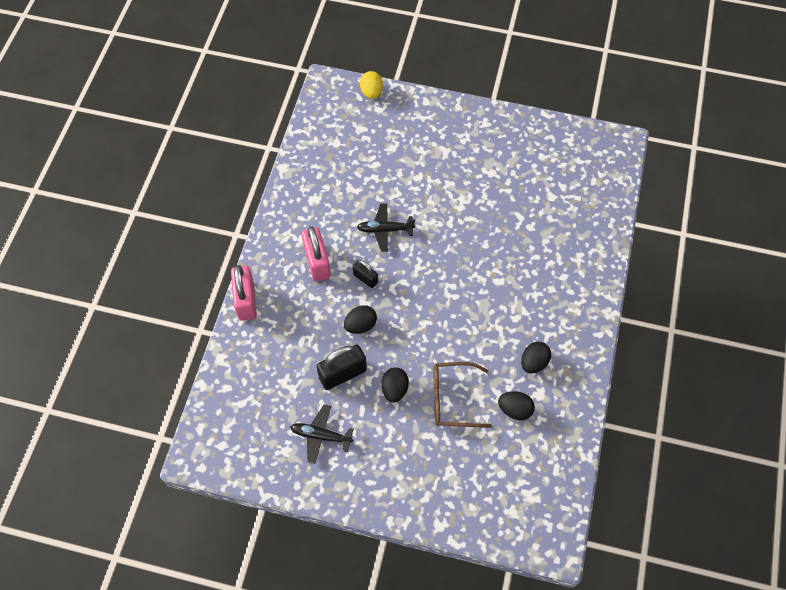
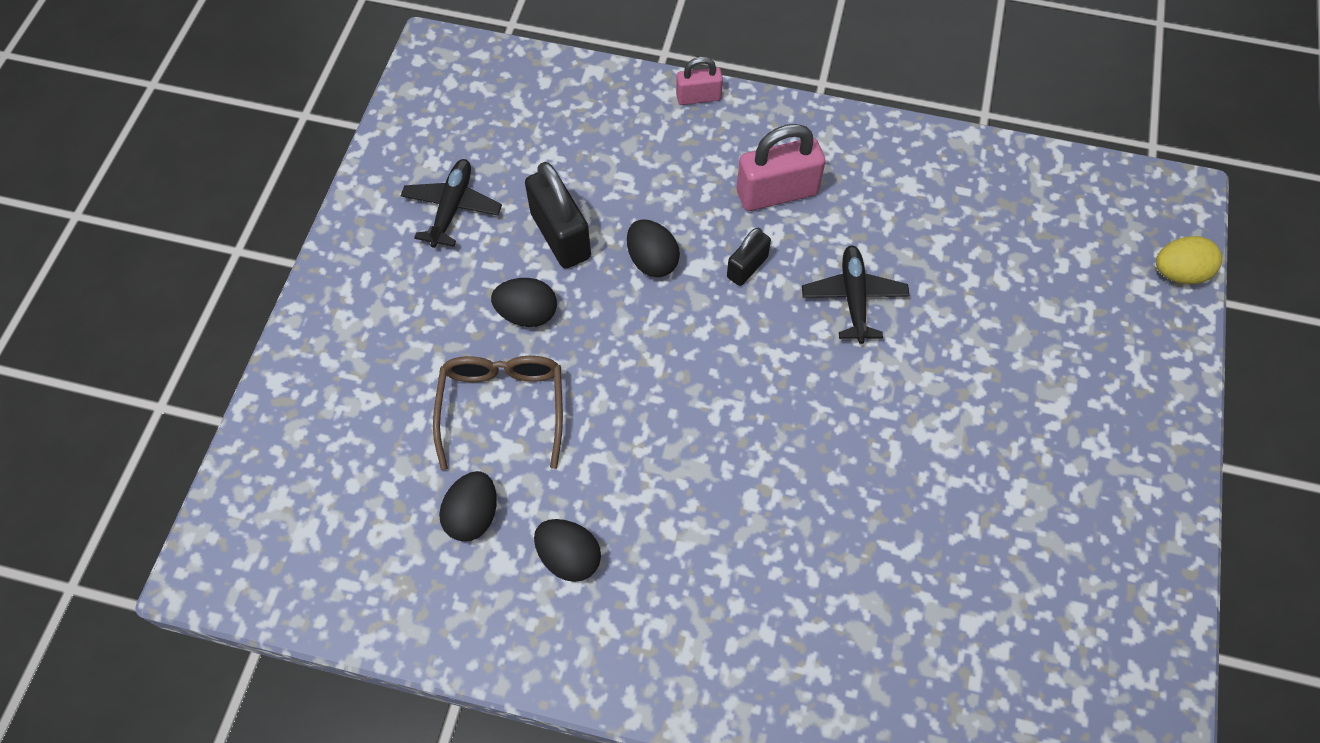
camera: 90 degrees right, 0 degrees up
(246, 300) = (698, 97): pink padlock -> pink padlock, size x0.58

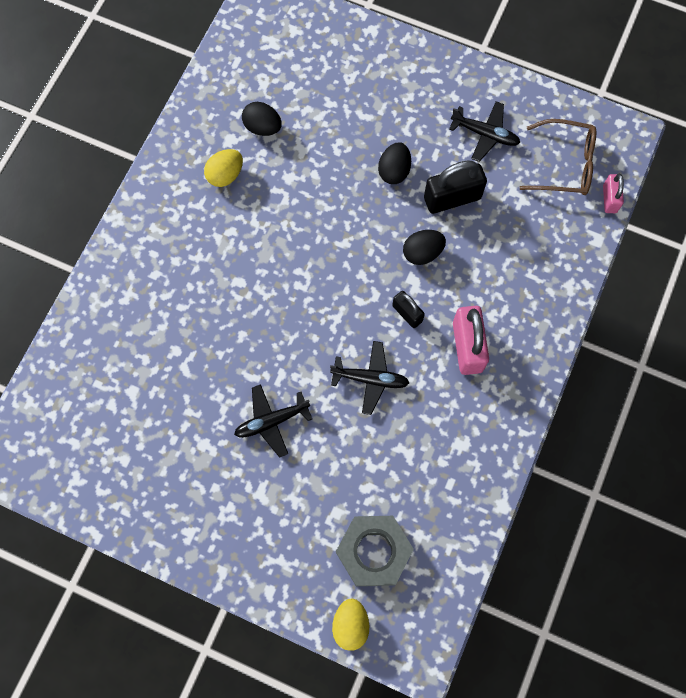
camera: 100 degrees right, 10 degrees up
(502, 407) = (329, 150): brown glasses -> brown glasses (565, 164)
(569, 557) = (225, 175): black egg -> yellow egg
(698, 97) = (563, 309): pink padlock -> pink padlock (609, 199)
(952, 412) = (271, 421): none -> black plane
(1079, 261) = (374, 551): none -> grey nut

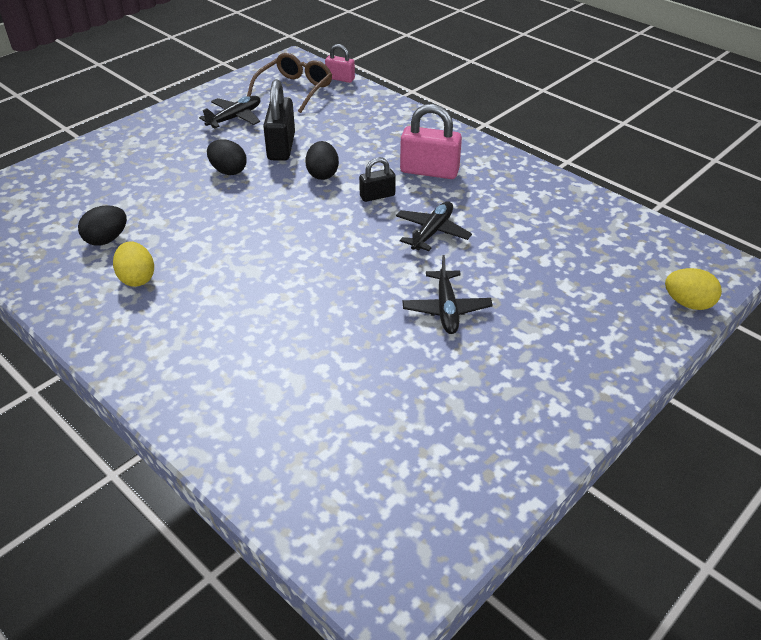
camera: 70 degrees left, 30 degrees down
(374, 551) = (613, 270): grey nut -> none

